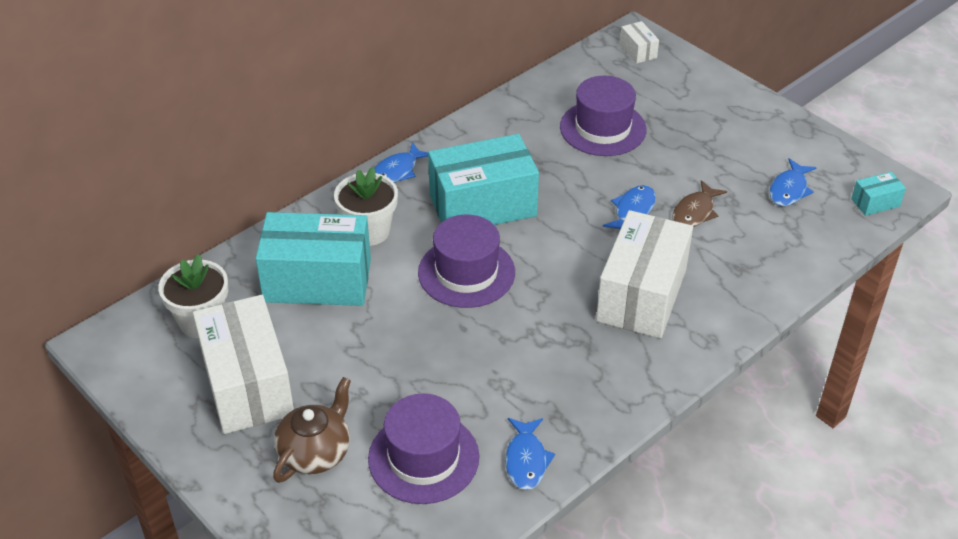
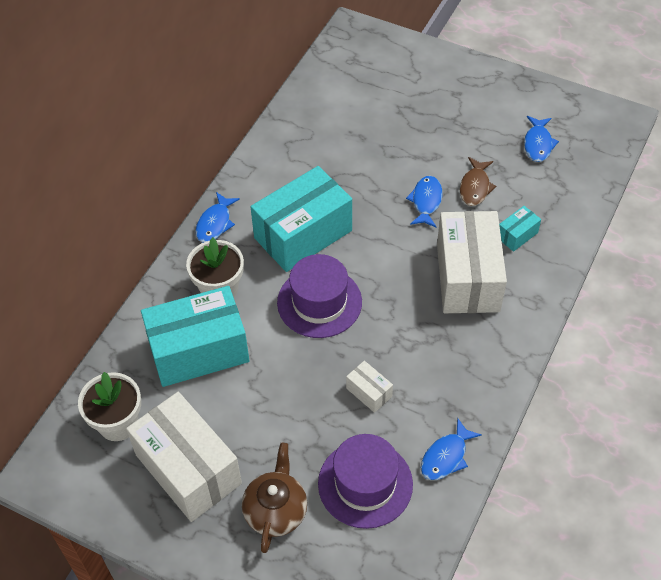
camera: 20 degrees left, 10 degrees up
(526, 460) = (446, 456): blue fish -> blue fish turned 60 degrees clockwise
(603, 128) = (367, 130): purple hat -> none
(638, 51) = (362, 46): white box -> white box (369, 392)
(875, 202) = (607, 136): turquoise box -> turquoise box (517, 235)

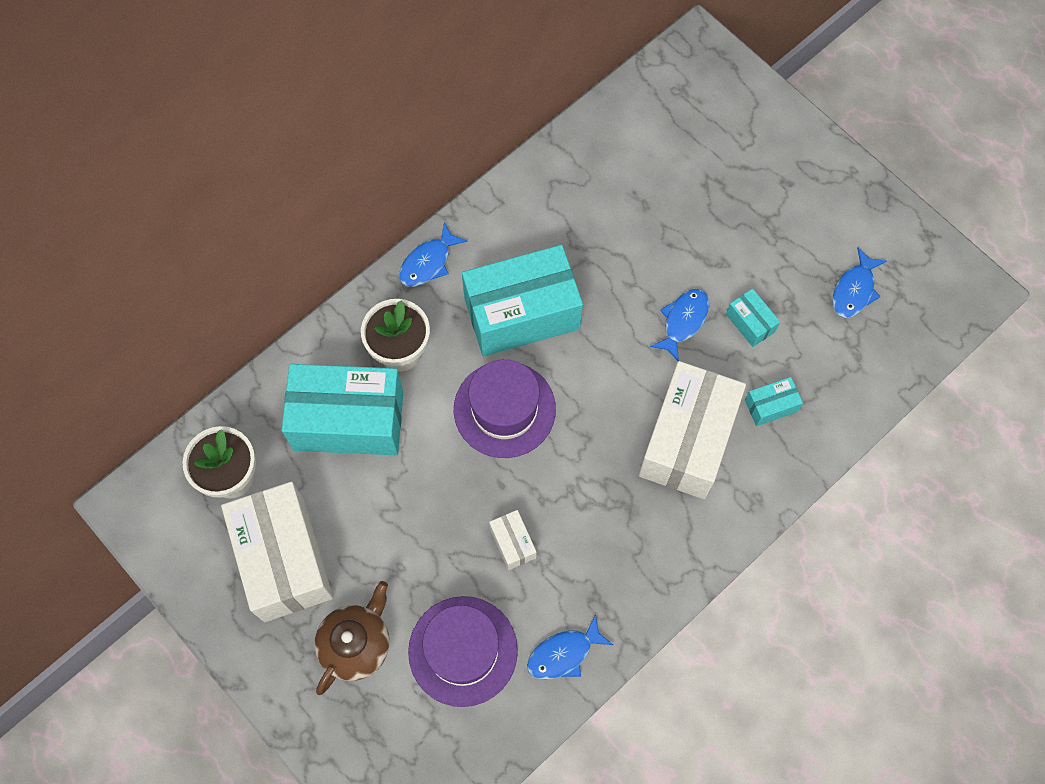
camera: 20 degrees right, 15 degrees up
(475, 187) = (750, 323): brown fish -> turquoise box

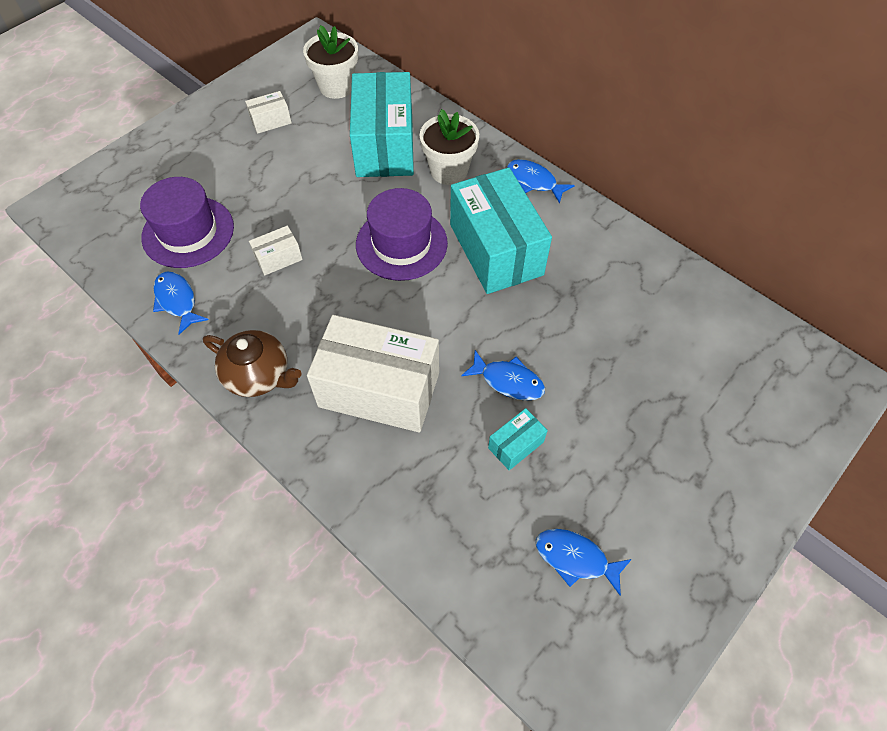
camera: 85 degrees right, 10 degrees down
(284, 559) = (271, 121): white box -> white box, size x0.43
(356, 644) = (201, 167): brown teapot -> brown teapot (259, 375)
(770, 406) = (422, 468): turquoise box -> none

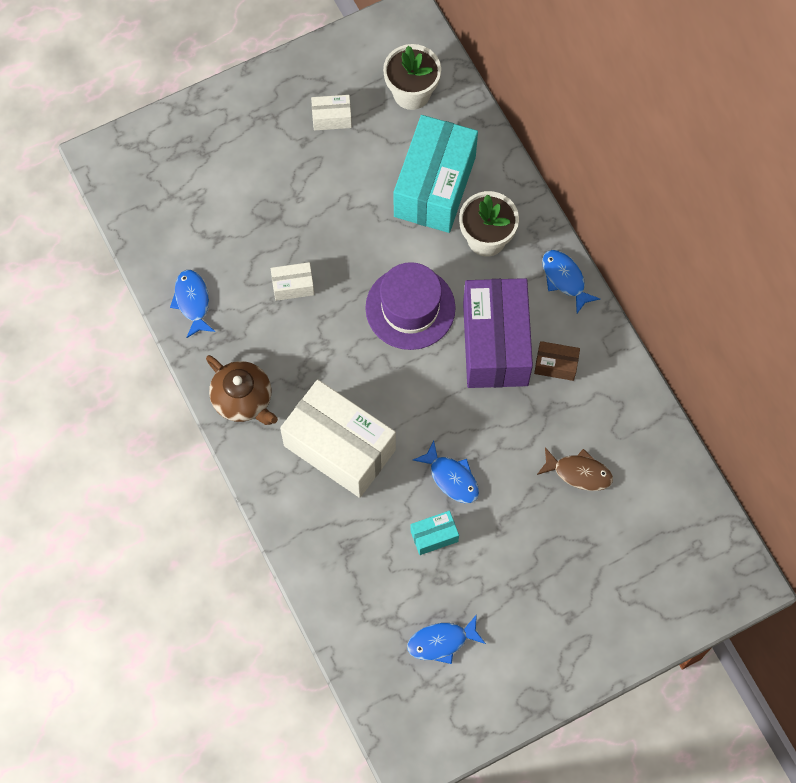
camera: 20 degrees right, 10 degrees up
(188, 232) = (219, 229): purple hat -> none
(496, 249) = (495, 344): turquoise box -> purple box
(561, 250) = (555, 365): none -> brown box
(575, 558) = (441, 642): blue fish -> blue fish turned 60 degrees counterclockwise
(631, 335) = (579, 472): none -> brown fish

